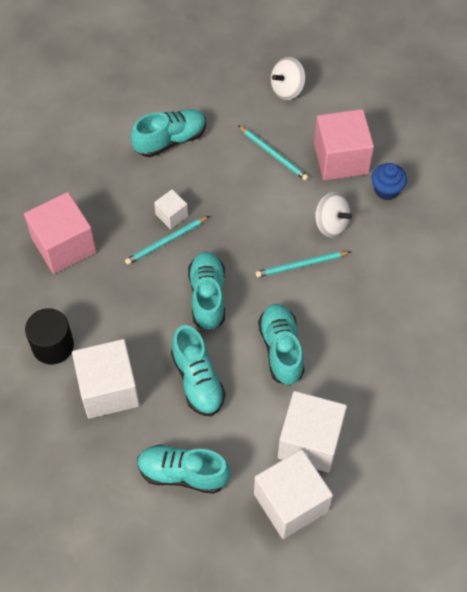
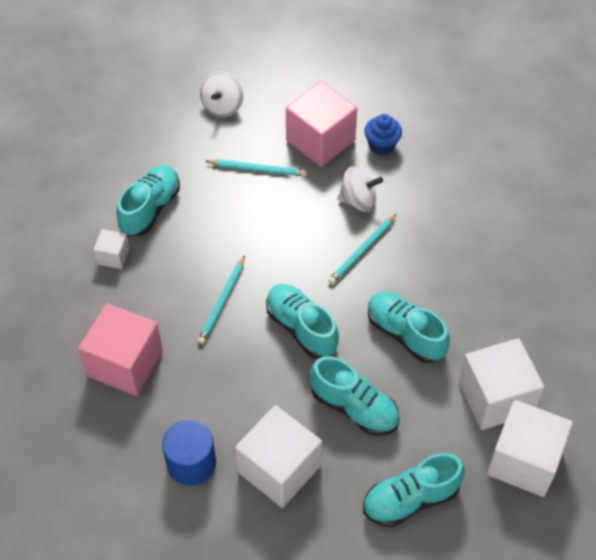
camera: 35 degrees left, 5 degrees down
(53, 346) = (191, 463): black cylinder -> blue cylinder
(171, 215) = (208, 275): white cube -> white cube (113, 256)

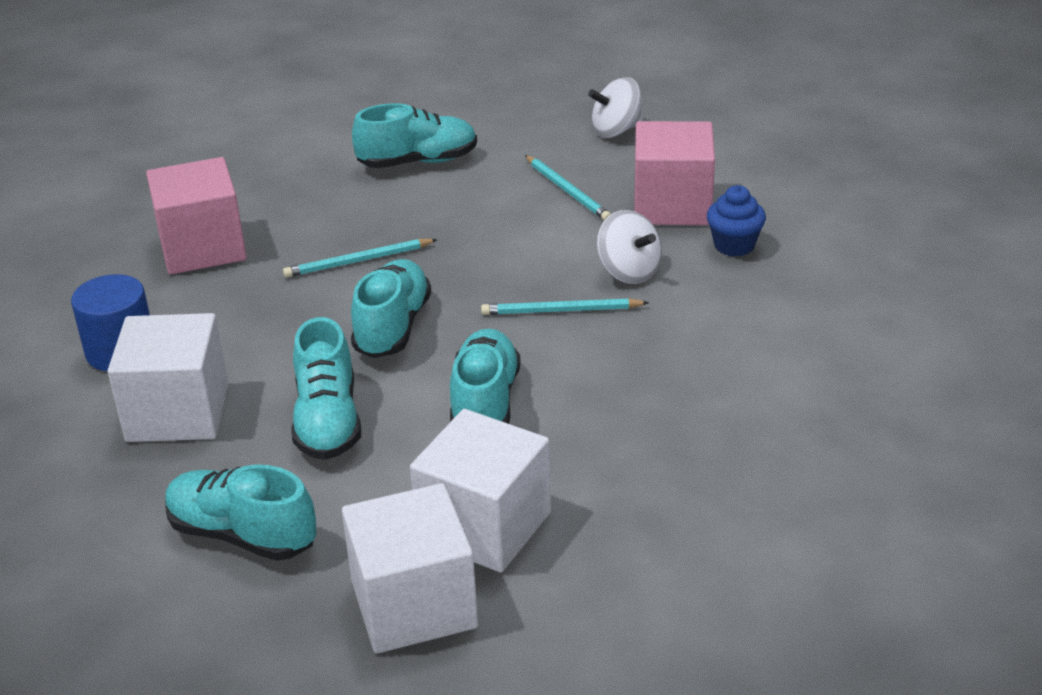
camera: 50 degrees right, 20 degrees down
(113, 256) = (328, 174): white cube -> none

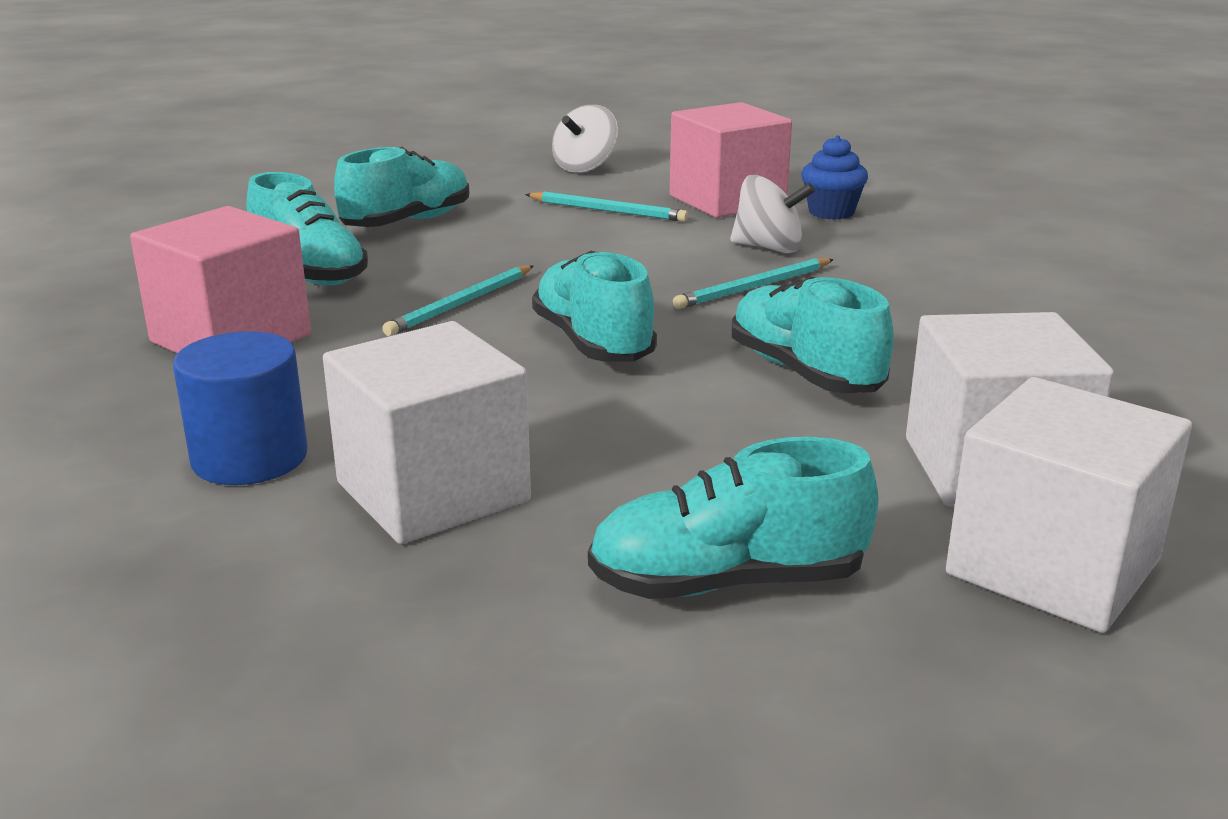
camera: 35 degrees left, 10 degrees down
(327, 421) = (651, 439): turquoise shoe -> turquoise shoe (309, 272)

